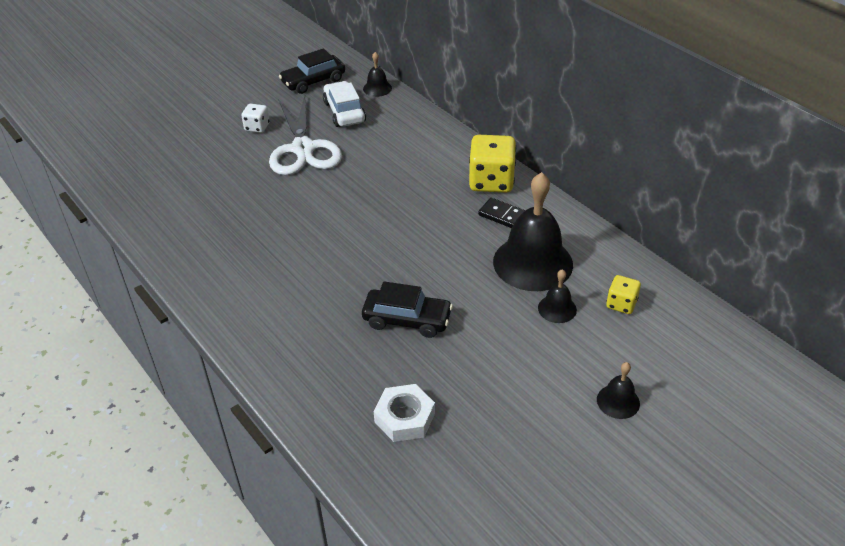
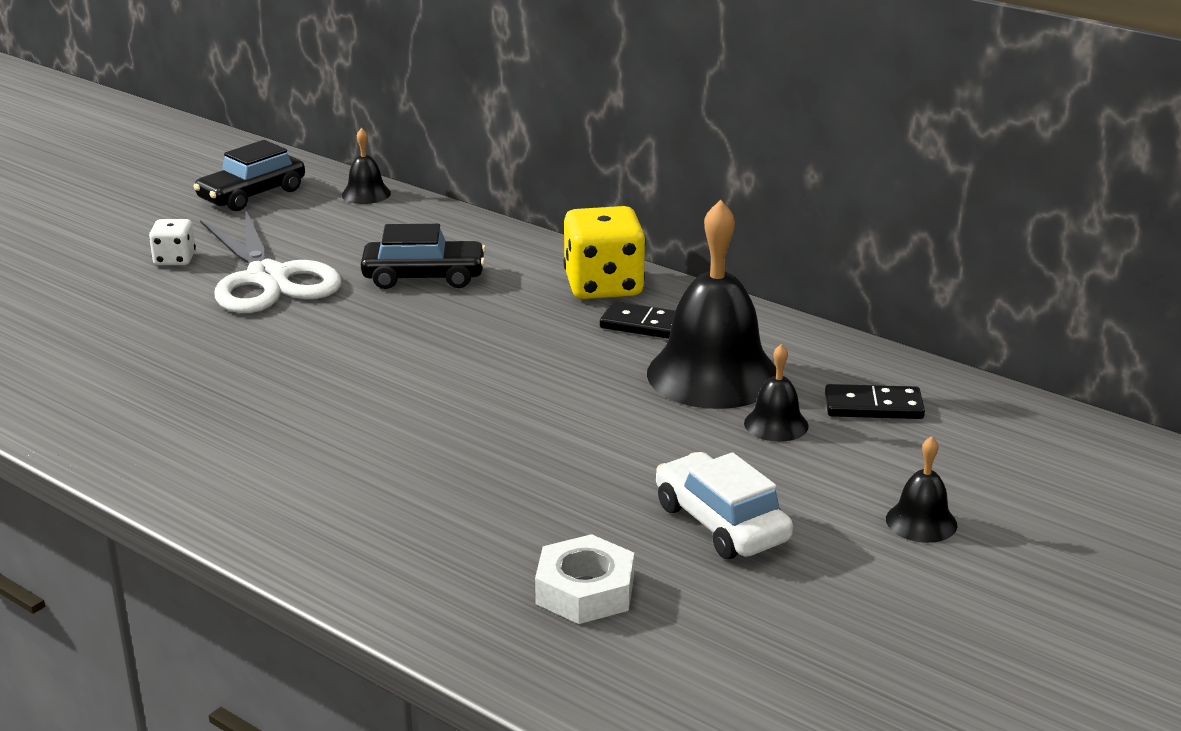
camera: 15 degrees left, 15 degrees down
(344, 112) = (321, 227): white car -> white car (721, 523)
(407, 320) = (536, 468): black car -> black car (424, 277)
(621, 304) = (873, 406): yellow dice -> black domino

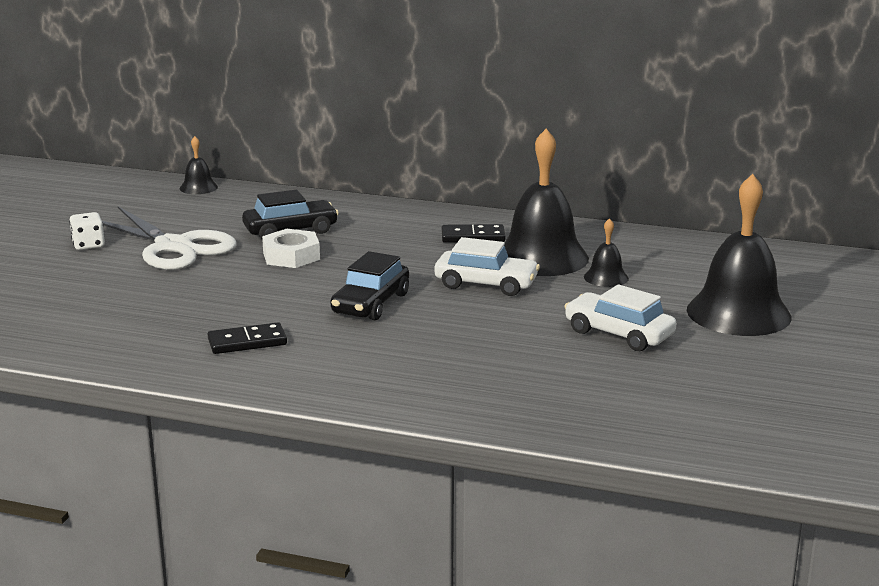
camera: 20 degrees left, 5 degrees down
(252, 195) = (110, 198): black car -> black car (371, 304)
(585, 591) = (565, 383): white nut -> white nut (291, 256)
(603, 286) = (423, 219): yellow dice -> none
(605, 405) = (486, 284): none -> white car
(873, 406) = (658, 259): black domino -> black domino (247, 342)
(921, 522) = (738, 313): black bell -> black bell, size x2.18

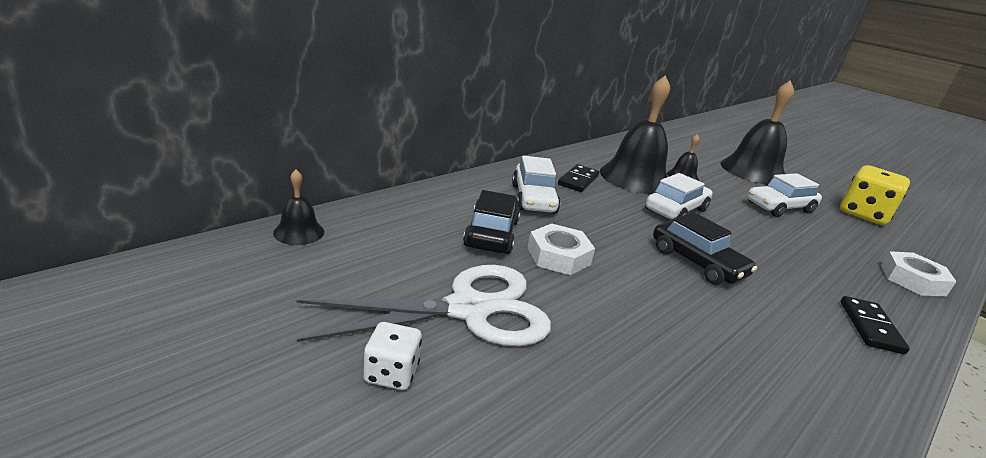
camera: 65 degrees left, 5 degrees up
(247, 342) = (776, 357): black domino -> black domino (870, 327)
(387, 230) = (533, 199): none -> white car
(525, 409) = (912, 280): none -> white nut
(718, 387) = (863, 214): none -> yellow dice

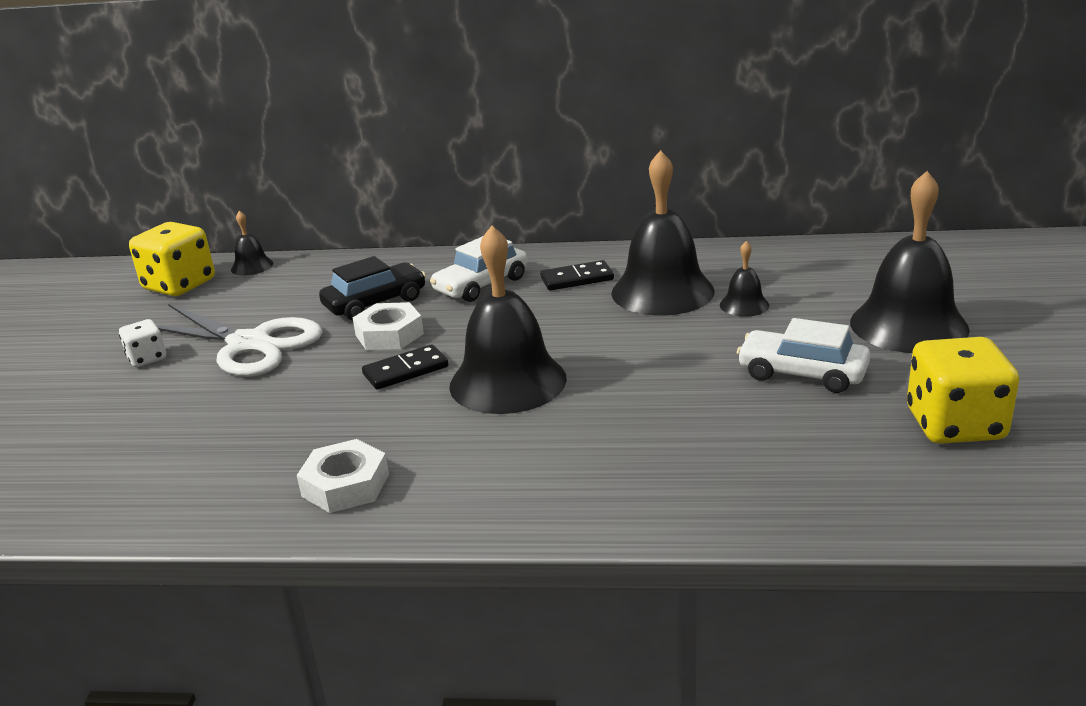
camera: 55 degrees right, 0 degrees up
(247, 276) = (179, 285): none -> yellow dice
(675, 210) = (622, 334): white car -> none
(697, 262) = (507, 381): black car -> black bell
(870, 327) = (547, 493): black domino -> black domino (406, 371)
(912, 280) = (761, 498): white nut -> white nut (345, 485)

